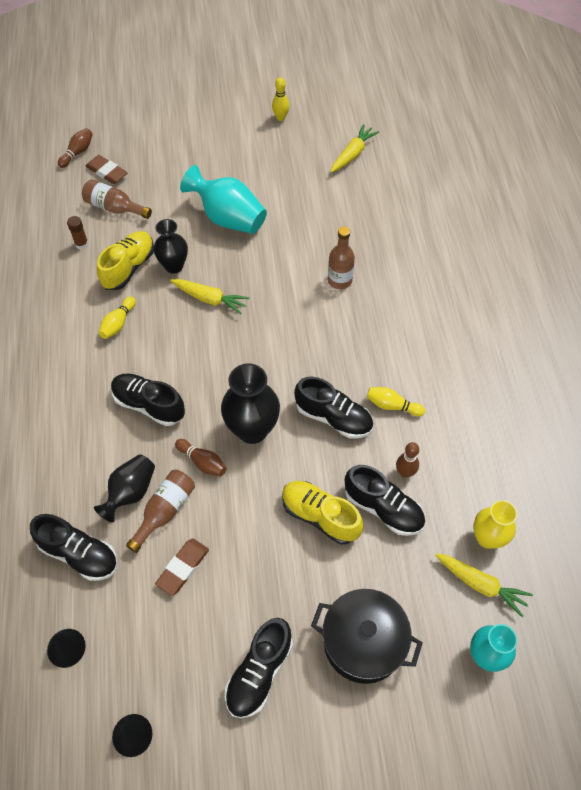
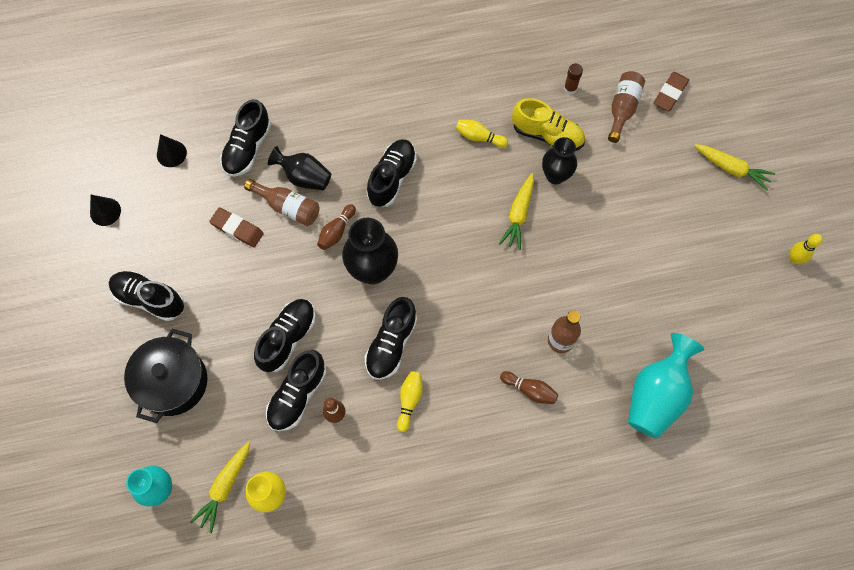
camera: 85 degrees right, 10 degrees up
(77, 153) = (692, 61): brown bowling pin -> brown bowling pin (530, 390)
(228, 218) = (628, 219): turquoise vase -> turquoise vase (656, 395)
(320, 516) = (288, 338): yellow shoe -> black shoe
(352, 154) = (752, 345): yellow carrot -> yellow carrot (731, 168)

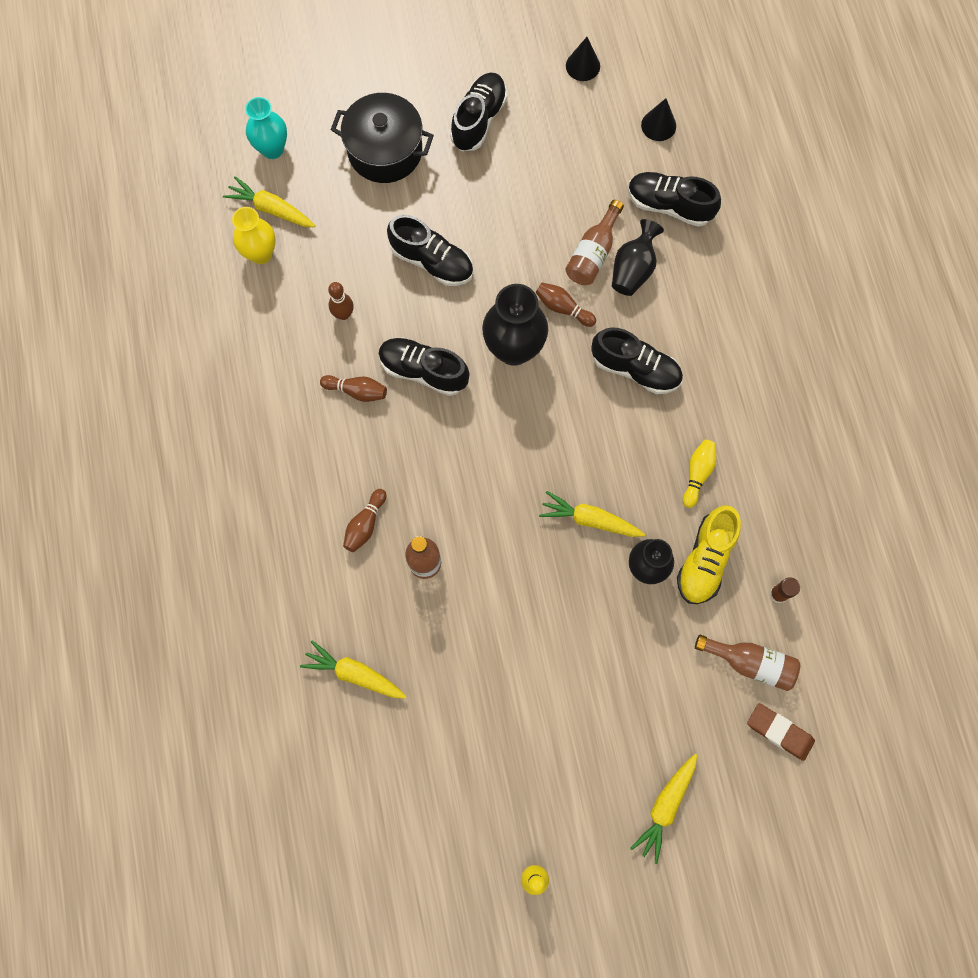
camera: 90 degrees right, 5 degrees up
(237, 229) = (564, 201): brown eraser -> none
(297, 395) = (367, 274): black shoe -> none
(409, 401) = (357, 391): yellow bowling pin -> brown bowling pin
(656, 395) = (354, 674): turquoise vase -> yellow carrot

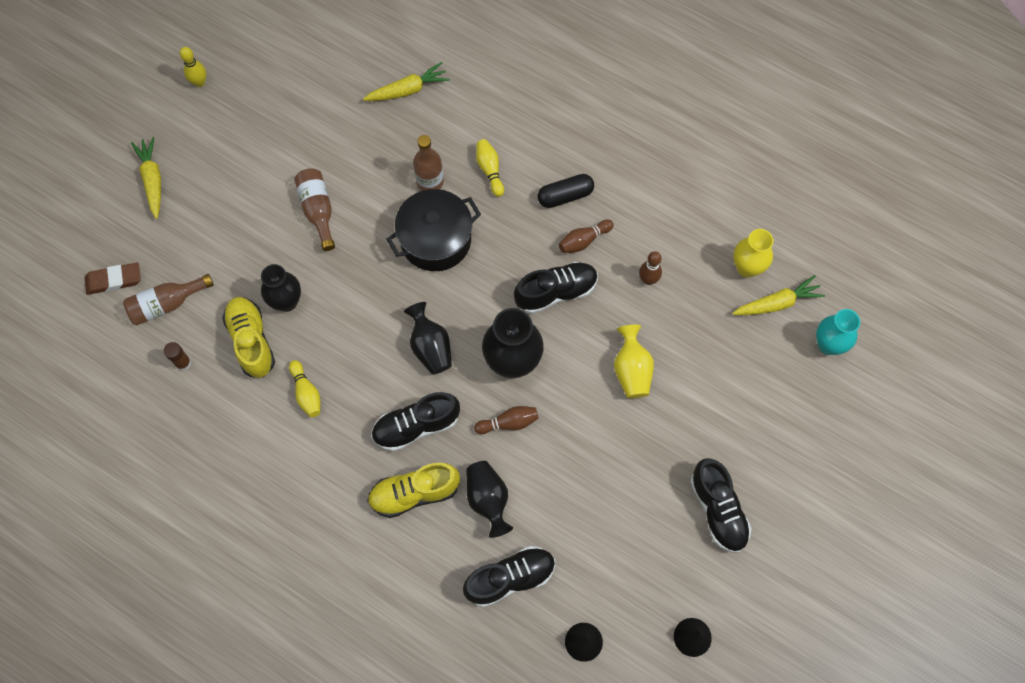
camera: 135 degrees right, 5 degrees down
(330, 442) = (565, 196): none -> black capsule
(365, 524) = (490, 170): brown bowling pin -> yellow bowling pin
(385, 151) = (754, 419): black pot -> black pot (435, 240)
(432, 261) = (631, 370): black shoe -> yellow vase
(565, 419) = (430, 347): none -> black vase
(590, 519) = (351, 298): yellow carrot -> none
(593, 253) = (528, 484): brown bottle -> brown bottle (318, 210)
(683, 322) = (414, 493): none -> yellow shoe

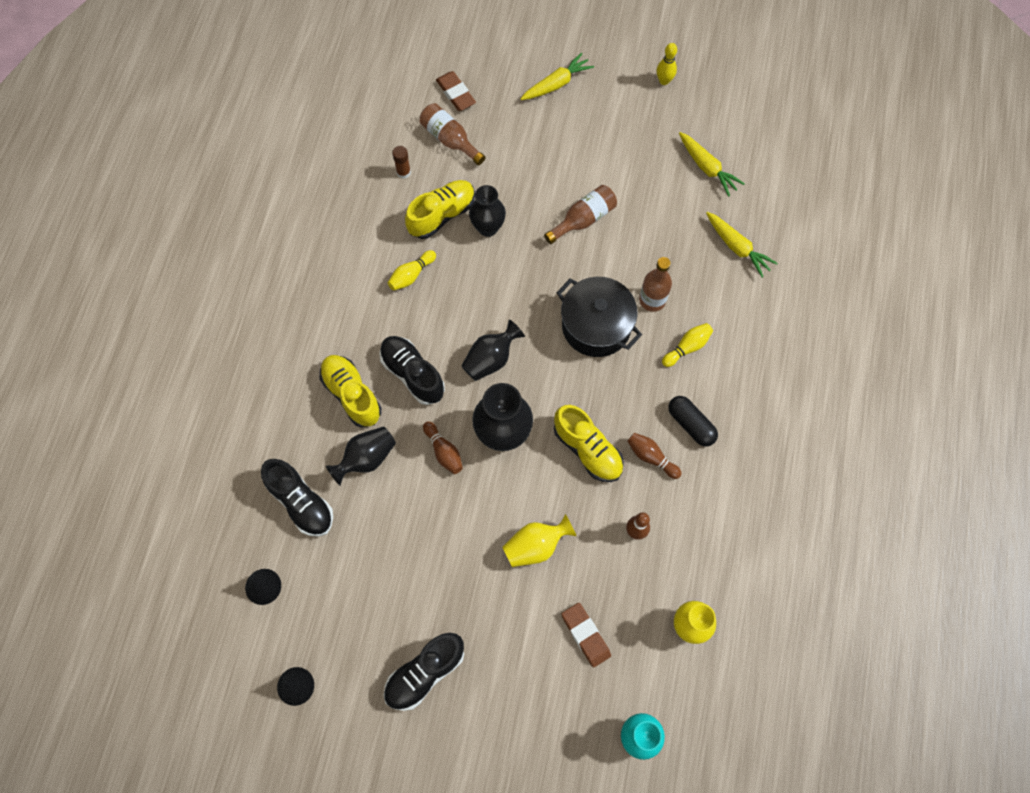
camera: 70 degrees right, 0 degrees up
(556, 292) = (587, 449): black shoe -> yellow shoe
(727, 356) = (585, 635): none -> brown eraser
(777, 303) = (662, 668): yellow carrot -> yellow carrot (707, 167)

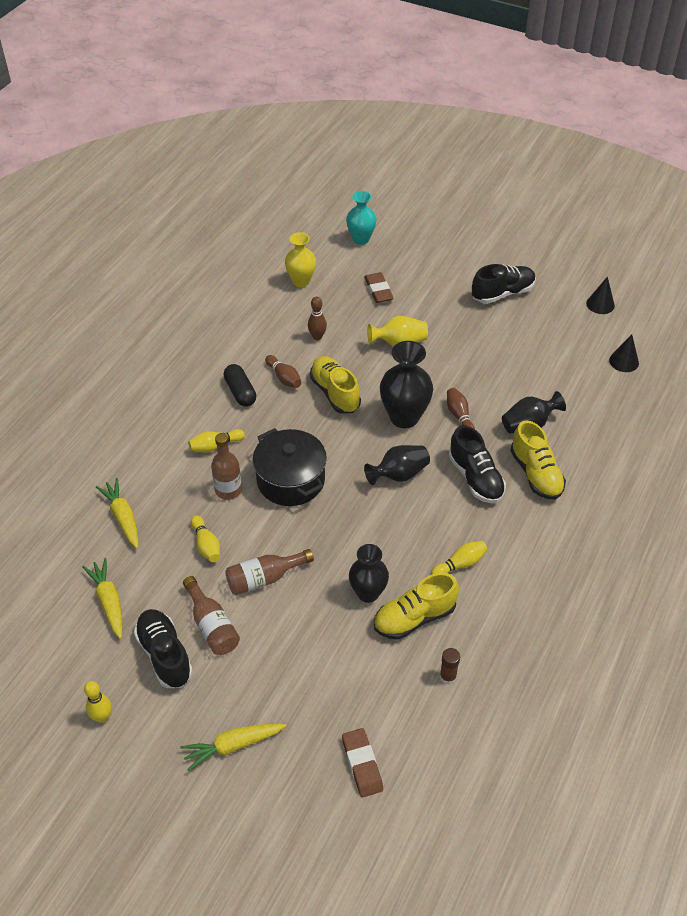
camera: 165 degrees left, 20 degrees down
(301, 502) = (589, 406): black shoe -> black shoe (165, 655)
(450, 139) = (384, 704): brown bottle -> brown bottle (212, 626)
(648, 238) = (206, 545): none -> yellow bowling pin

